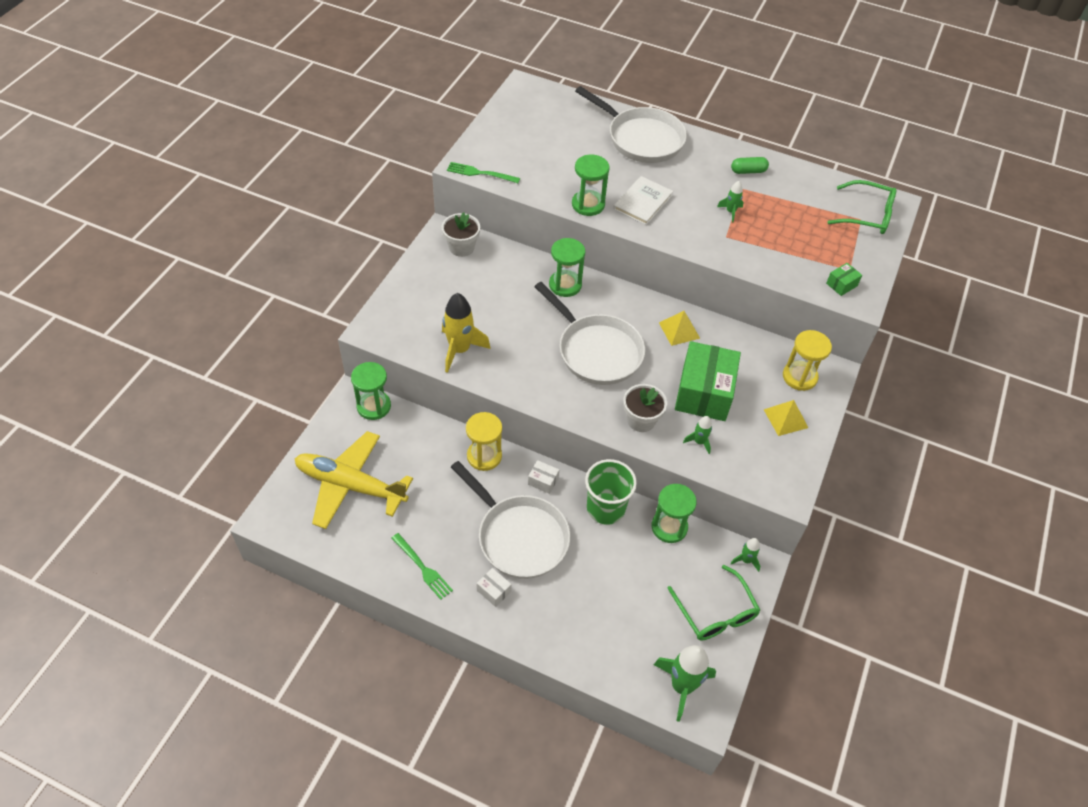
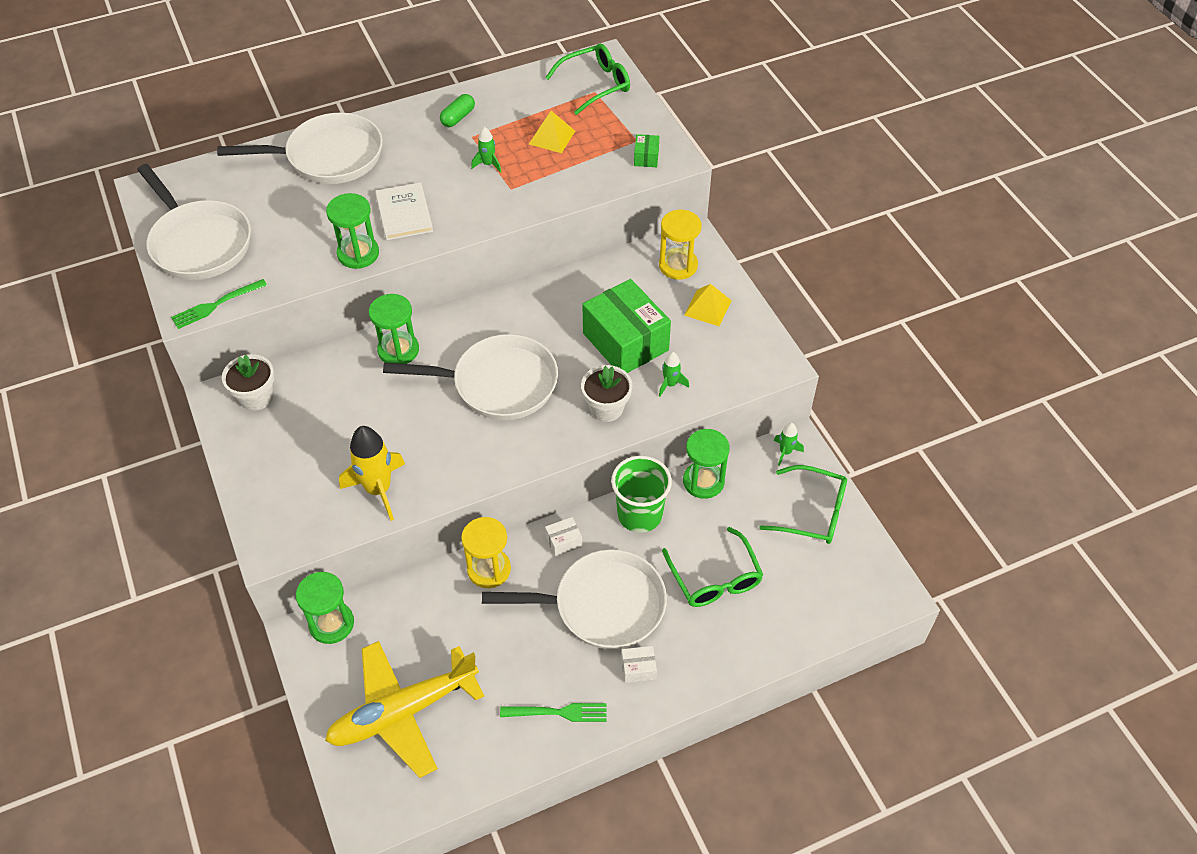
camera: 45 degrees left, 0 degrees up
(513, 134) = (199, 243): none -> white pan
(603, 588) = (714, 578): none -> green glasses
(679, 330) = (543, 307): yellow pyramid -> yellow pyramid (552, 137)
(682, 686) = (856, 591): green rocket -> none

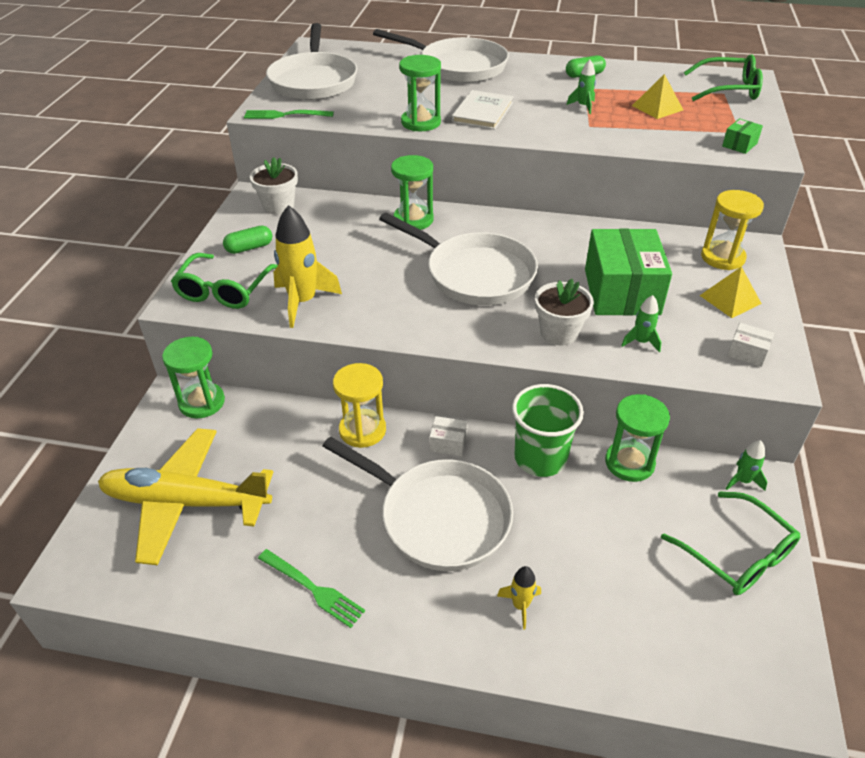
camera: 35 degrees right, 10 degrees down
(275, 459) = (249, 248): none -> green capsule
(638, 669) = (425, 597): white box -> white box (747, 353)
(703, 634) = (520, 605): none -> yellow rocket
(714, 578) = (575, 557): green glasses -> green glasses (224, 290)

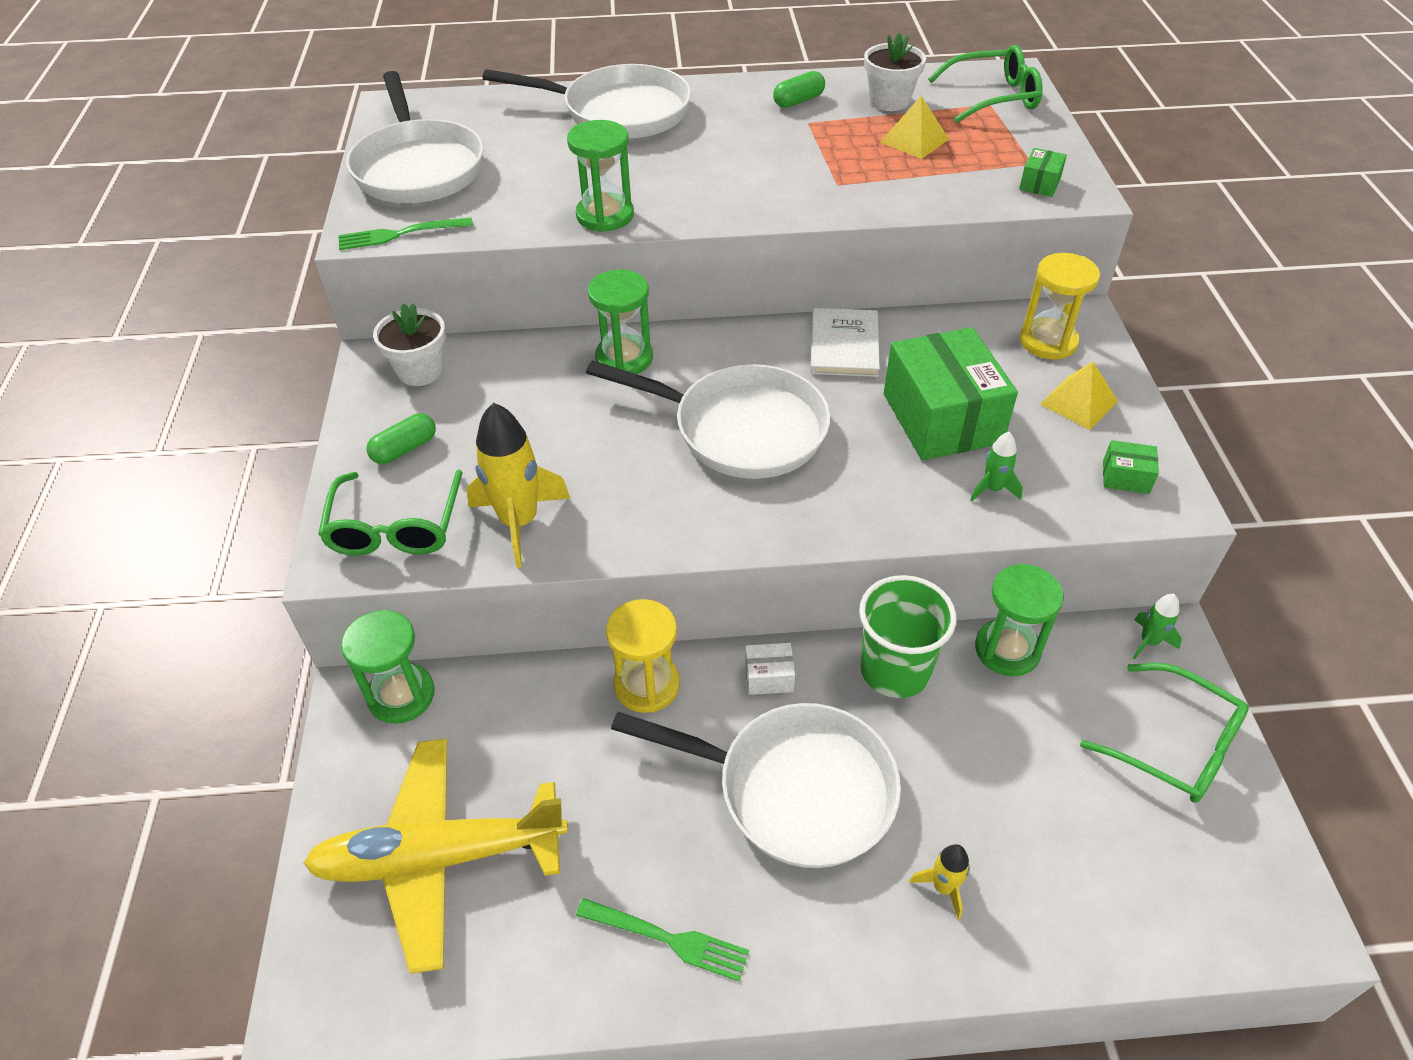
camera: 15 degrees left, 5 degrees up
(482, 112) = (685, 185): white book -> white book (844, 345)
(559, 333) = (885, 497): white flower pot -> white flower pot (889, 101)
(583, 106) = (817, 154): green rocket -> none
(747, 353) = (1125, 477): white box -> green box

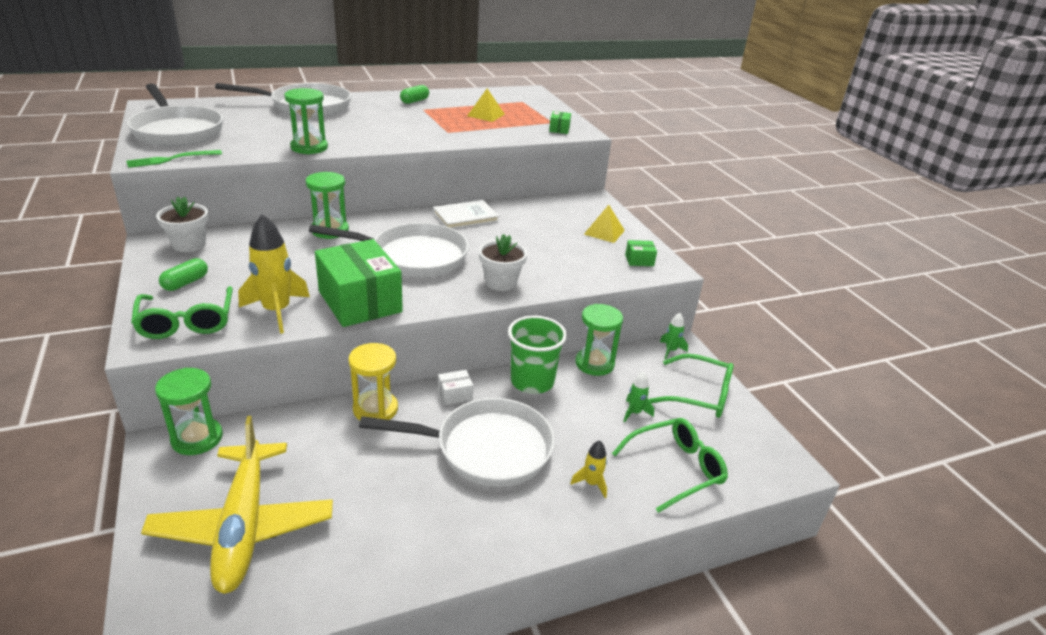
camera: 20 degrees left, 15 degrees down
(439, 857) = (243, 526): yellow plane -> yellow plane turned 75 degrees counterclockwise
(668, 939) = (422, 542): green fork -> none
(844, 345) = (465, 217): white book -> white book turned 75 degrees clockwise
(889, 101) = (467, 101): white flower pot -> white flower pot (501, 282)
(942, 418) = (531, 244): green box -> green box (360, 302)
(993, 97) = (523, 99): green glasses -> green glasses (675, 469)
(993, 489) = (569, 271): green rocket -> green rocket (634, 413)
(1048, 341) = (579, 209): yellow hourglass -> none

